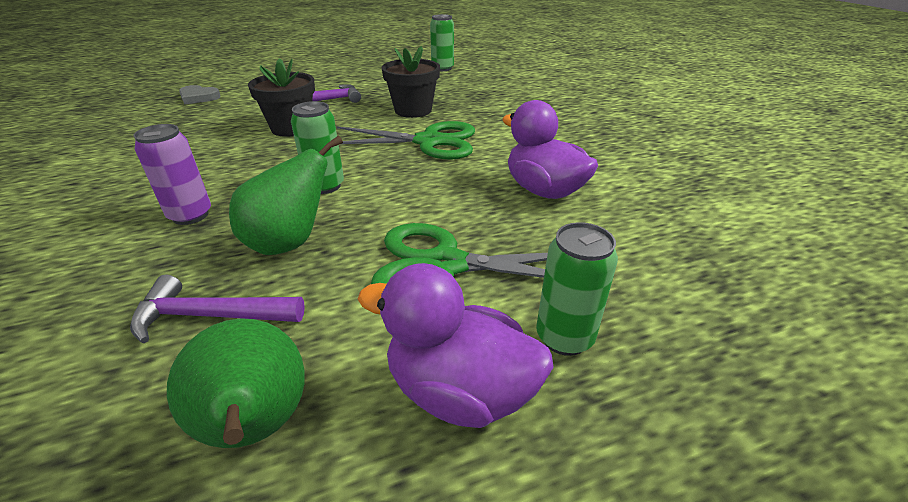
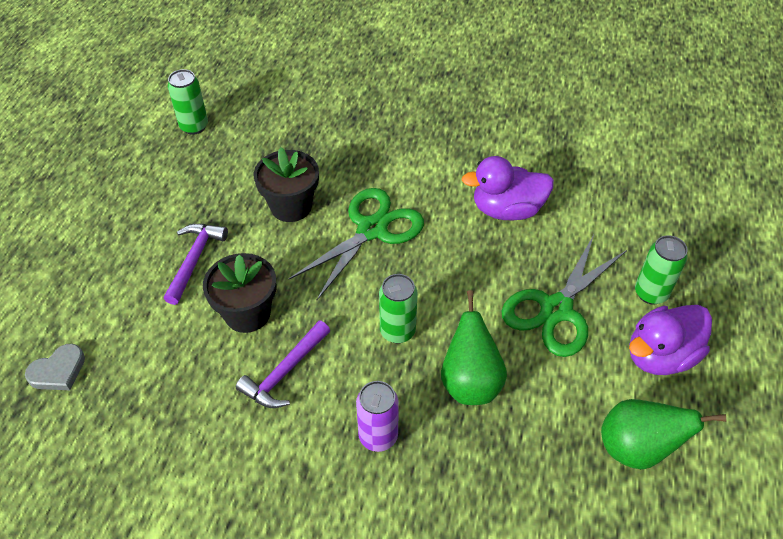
camera: 55 degrees left, 15 degrees up
(210, 316) = (529, 450): purple hammer -> purple hammer (284, 372)

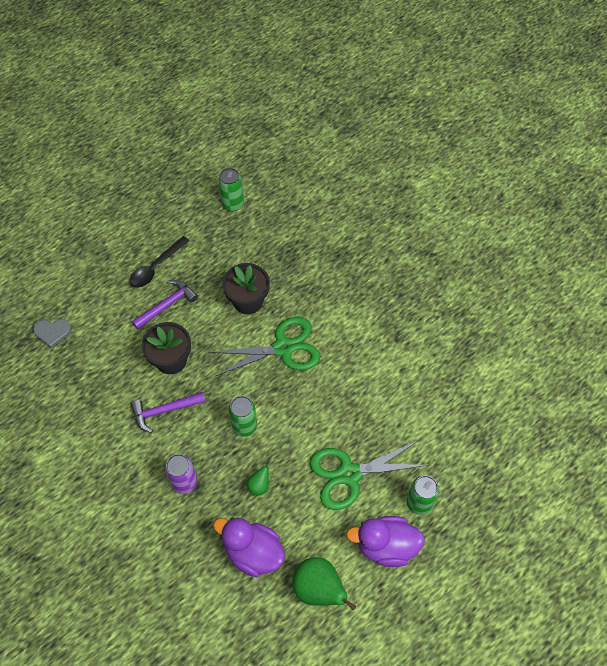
camera: 35 degrees right, 10 degrees up
(148, 229) = (156, 267): none -> black spoon
(470, 382) = (259, 485): green pear -> green pear, size x0.50
(507, 210) = (379, 386): purple duck -> purple duck (253, 552)

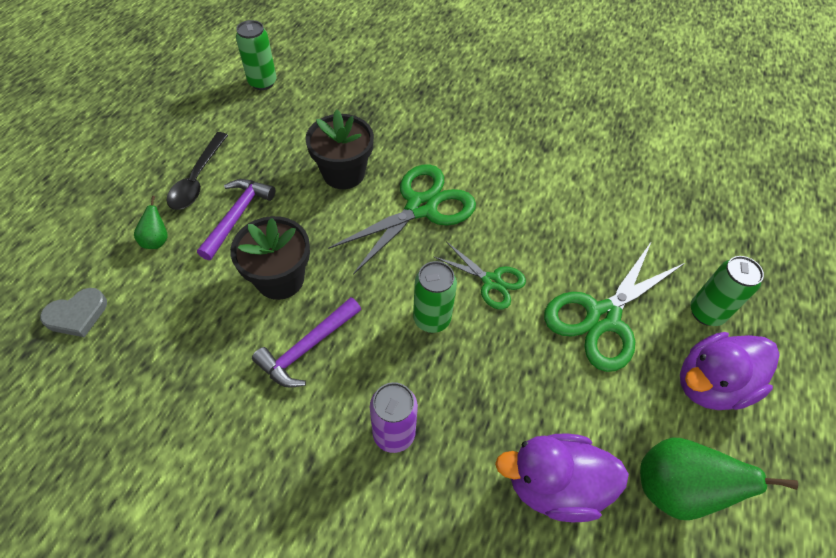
camera: 30 degrees left, 5 degrees down
(259, 485) = (500, 386): green pear -> green pear (157, 240)
(296, 419) = (492, 282): none -> green scissors

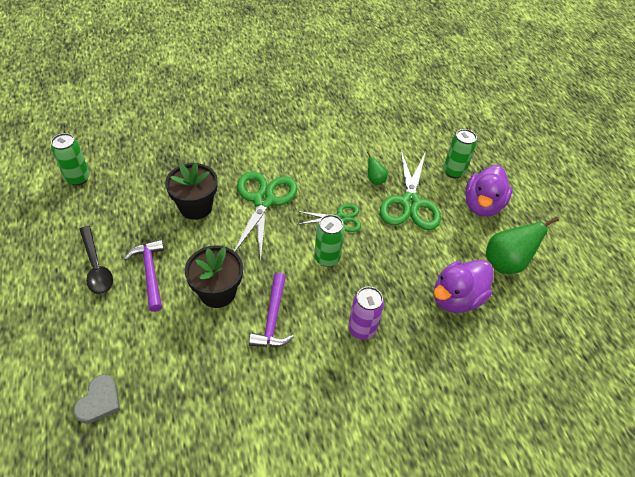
camera: 40 degrees left, 5 degrees down
(157, 240) = (108, 321): green pear -> green pear (375, 180)

